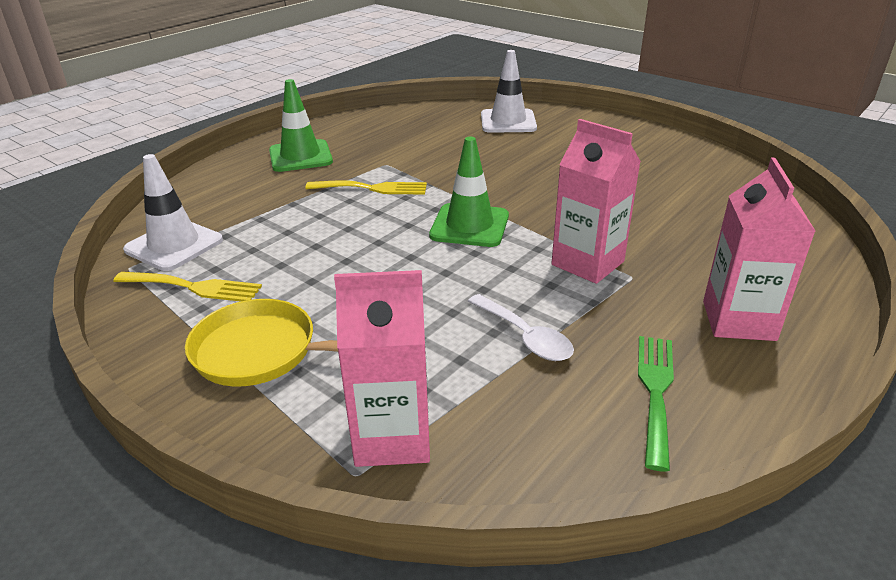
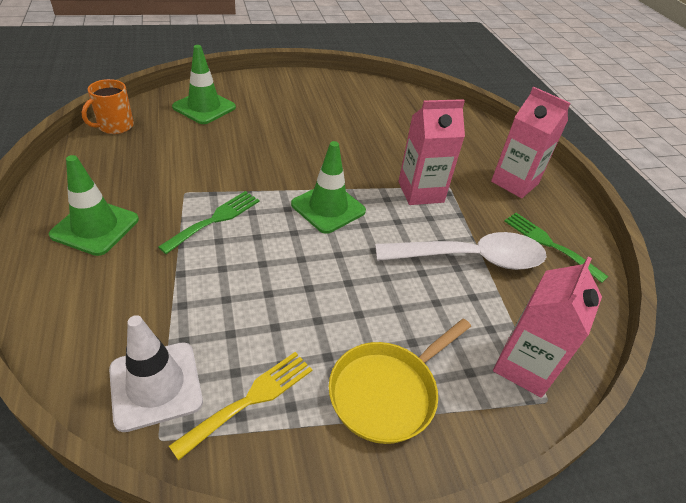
camera: 60 degrees left, 10 degrees up
(372, 188) = (215, 219): yellow fork -> green fork
(419, 110) = (115, 126): none -> orange mug
(508, 122) = (204, 107): white traffic cone -> green traffic cone
(524, 336) = (471, 258): white spoon -> white spoon, size x1.79

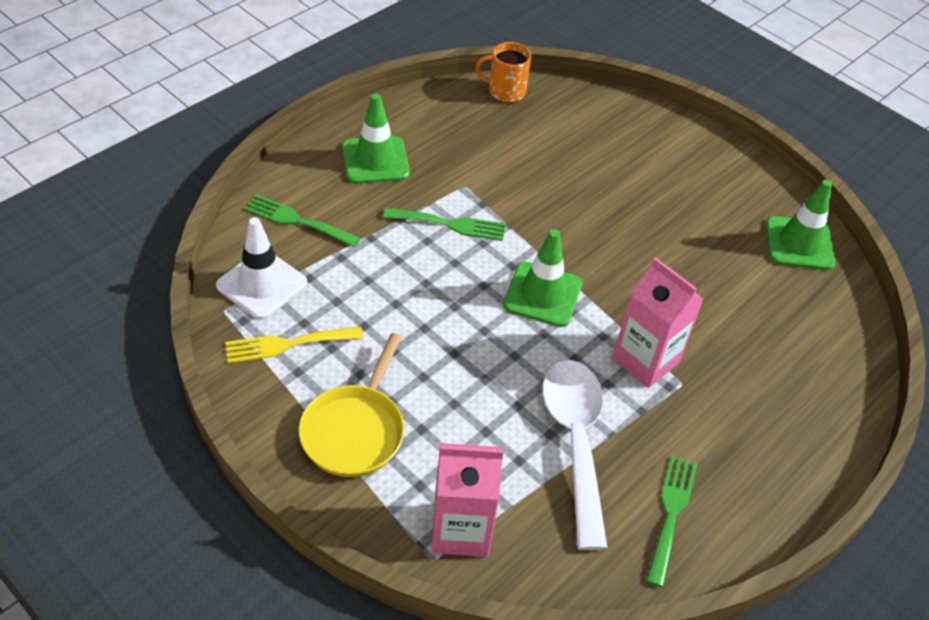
camera: 60 degrees right, 5 degrees up
(103, 316) = (297, 221): none -> green fork
(204, 107) = (601, 127): green traffic cone -> green traffic cone (799, 243)
(251, 399) = (287, 344): yellow fork -> yellow fork turned 150 degrees clockwise
(387, 392) = (355, 430): yellow pan -> yellow pan turned 90 degrees counterclockwise
(471, 258) = (575, 442): white spoon -> white spoon turned 150 degrees counterclockwise
(514, 183) = (760, 448): pink carton -> none

